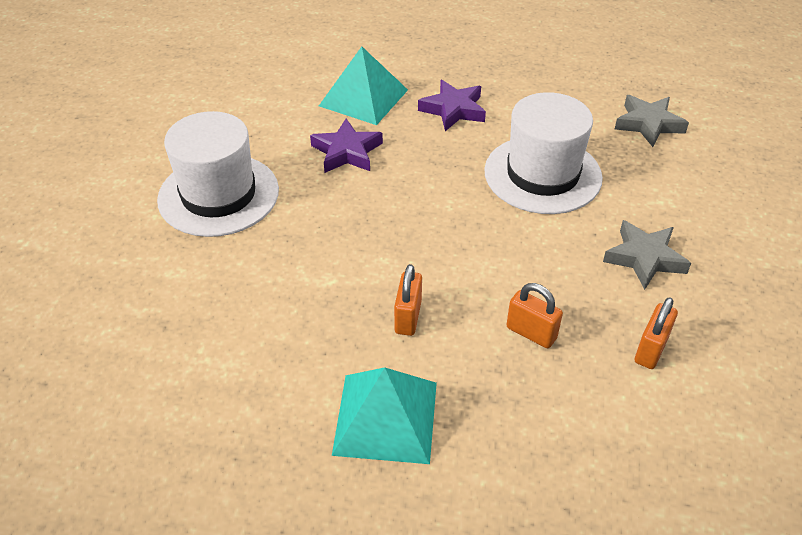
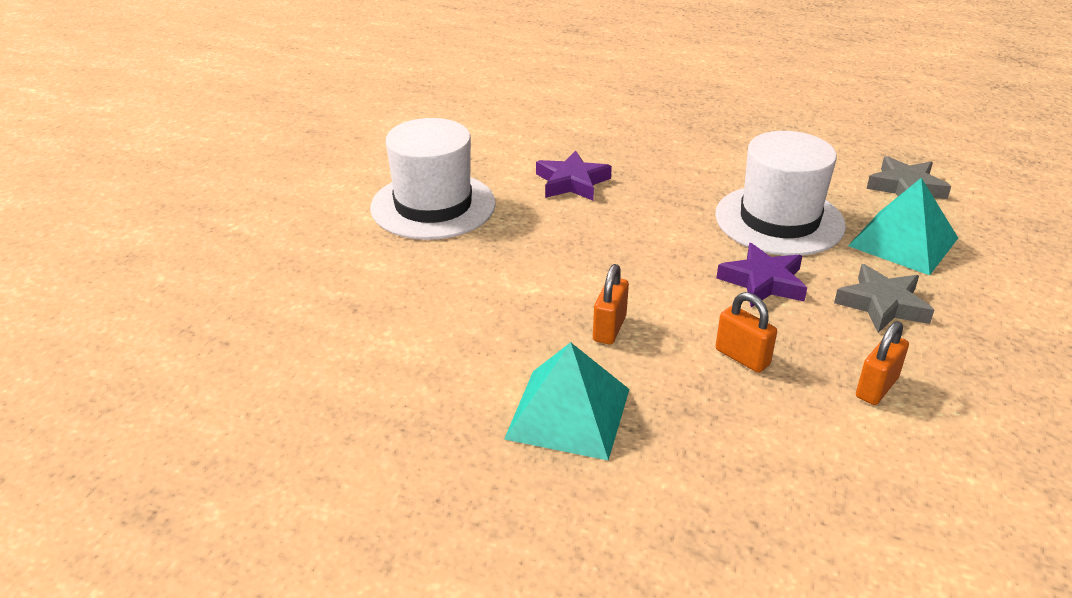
camera: 10 degrees right, 10 degrees down
(363, 97) = (598, 139): turquoise pyramid -> turquoise pyramid (903, 241)
(453, 110) = (691, 157): purple star -> purple star (763, 282)

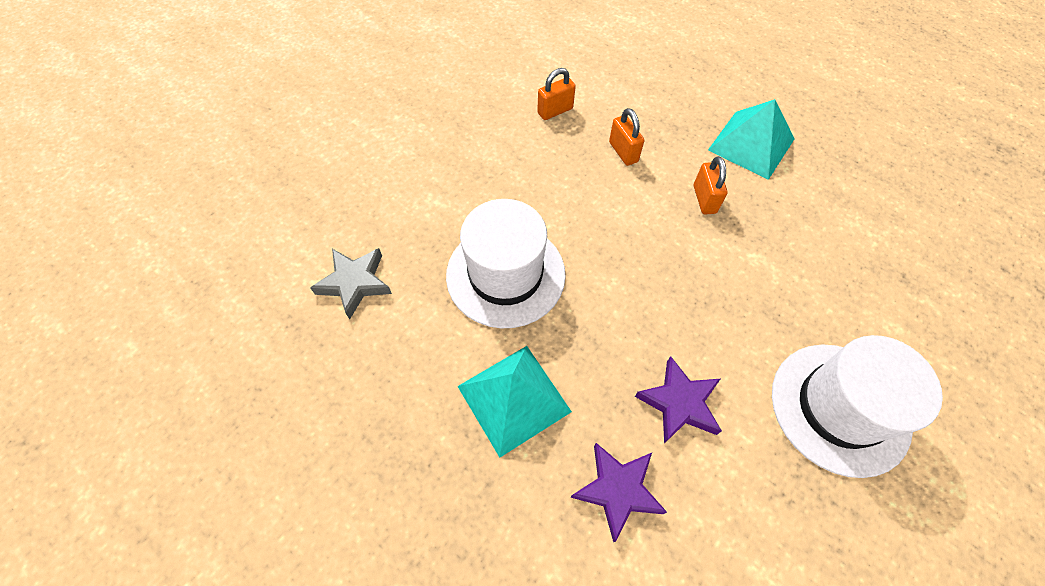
camera: 160 degrees left, 25 degrees up
(609, 328) = (704, 199): orange padlock -> orange padlock turned 45 degrees counterclockwise
(763, 282) = (567, 209): purple star -> purple star (617, 490)
(882, 305) = (498, 165): grey star -> none
(903, 241) = (425, 217): turquoise pyramid -> turquoise pyramid (513, 398)

